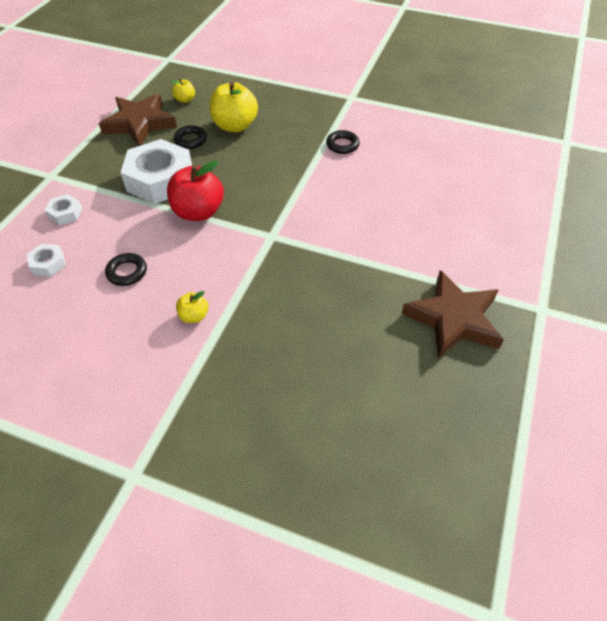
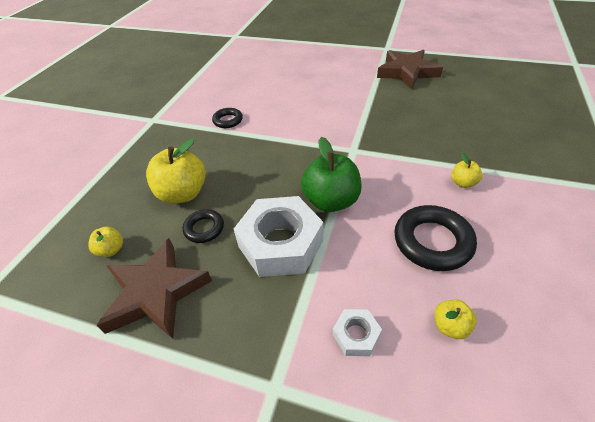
camera: 90 degrees left, 5 degrees down
(48, 264) = (450, 326): white nut -> yellow apple
(127, 272) = (432, 241): black ring -> black ring, size x1.77
(198, 212) = (331, 201): red apple -> green apple

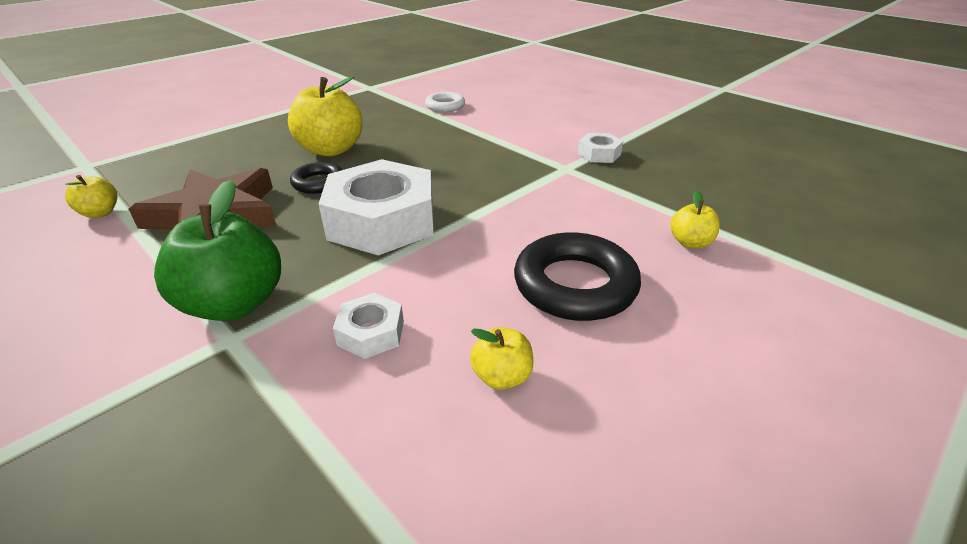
camera: 25 degrees right, 10 degrees down
(111, 250) = (217, 170): yellow apple -> yellow apple (100, 213)
(228, 120) = (445, 106): black ring -> white ring
(331, 201) = (484, 204): green apple -> green apple (234, 304)
(362, 130) = (599, 154): none -> white nut
(407, 72) = (728, 116): brown star -> none

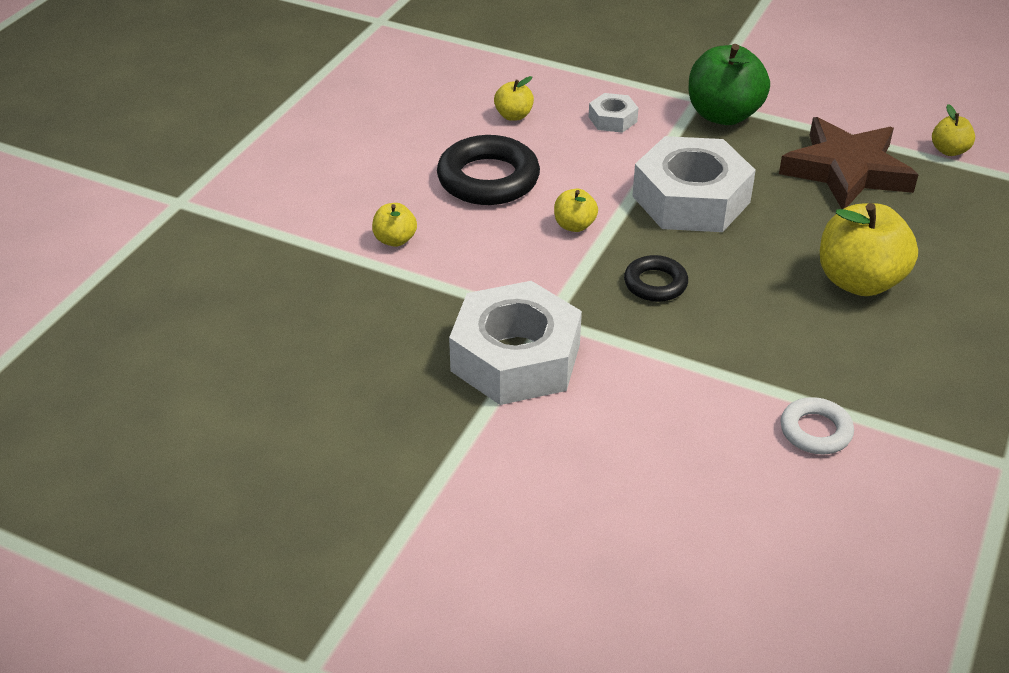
camera: 160 degrees right, 5 degrees up
(318, 183) = (805, 228): black ring -> black ring (655, 284)
(507, 221) = (574, 225): none -> yellow apple
(599, 154) = (516, 358): white nut -> white nut, size x2.21

